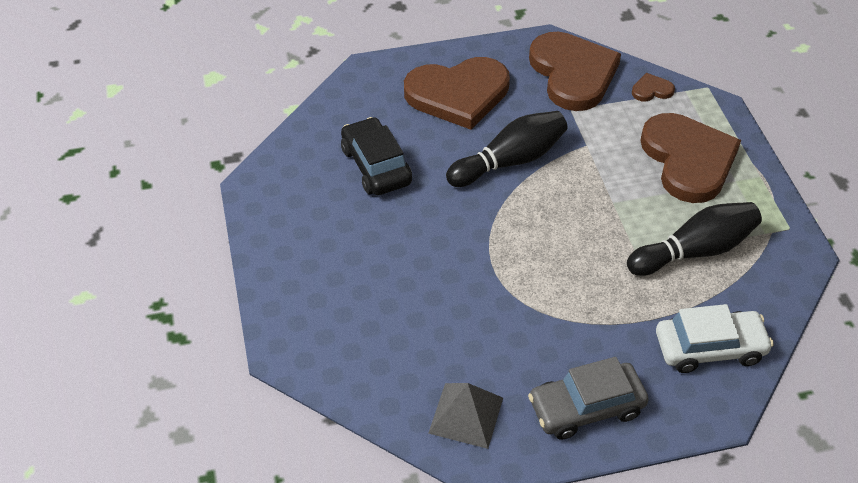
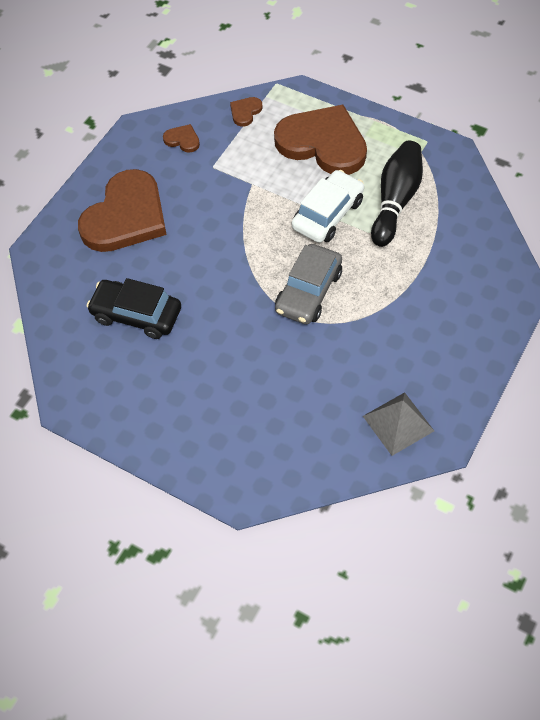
camera: 45 degrees left, 10 degrees up
(510, 161) = (219, 235): black bowling pin -> none
(573, 74) = (182, 140): brown heart -> brown heart, size x0.40
(586, 408) = (454, 353): grey car -> grey car (308, 291)
(710, 348) = (472, 255): white car -> white car (328, 214)

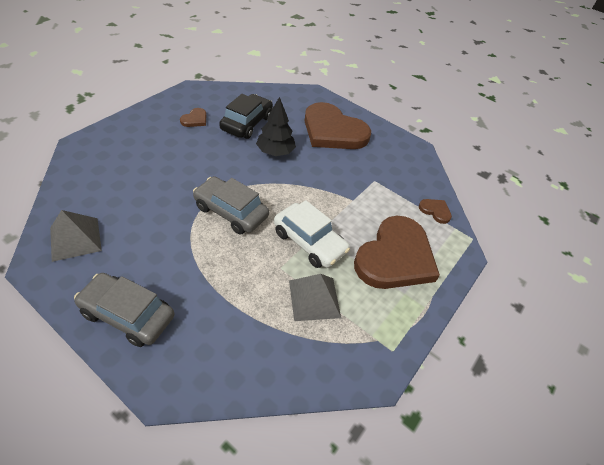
camera: 90 degrees right, 10 degrees down
(182, 140) = (404, 169): brown heart -> brown heart (195, 119)
(189, 270) = (275, 152): none -> black tree
(395, 201) = (314, 298): black bowling pin -> grey pyramid
(467, 339) = (128, 315): none -> grey car

